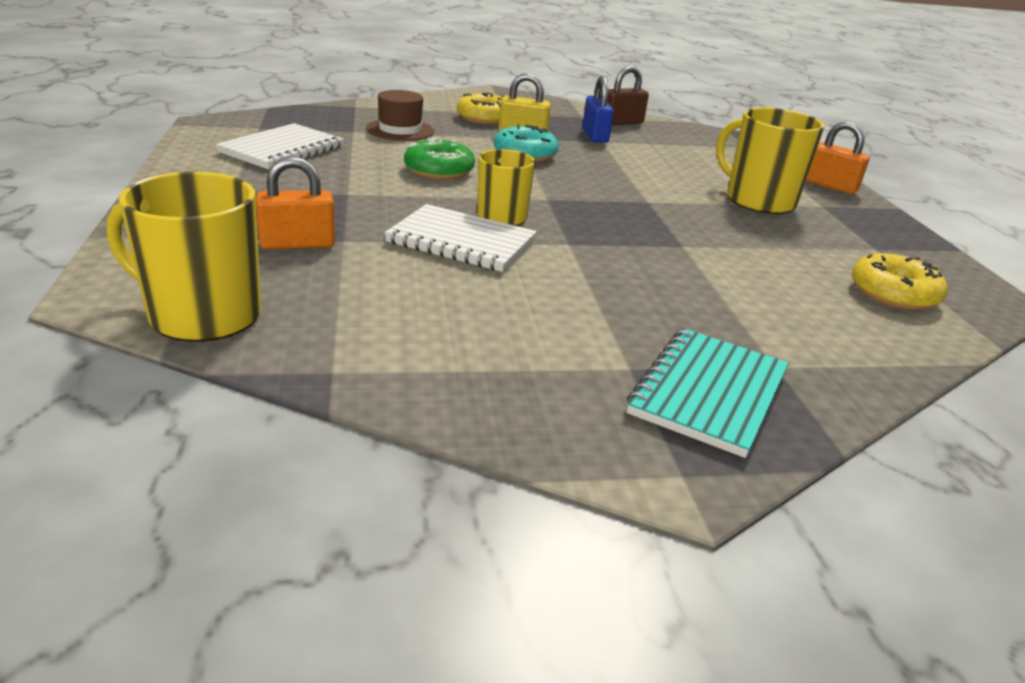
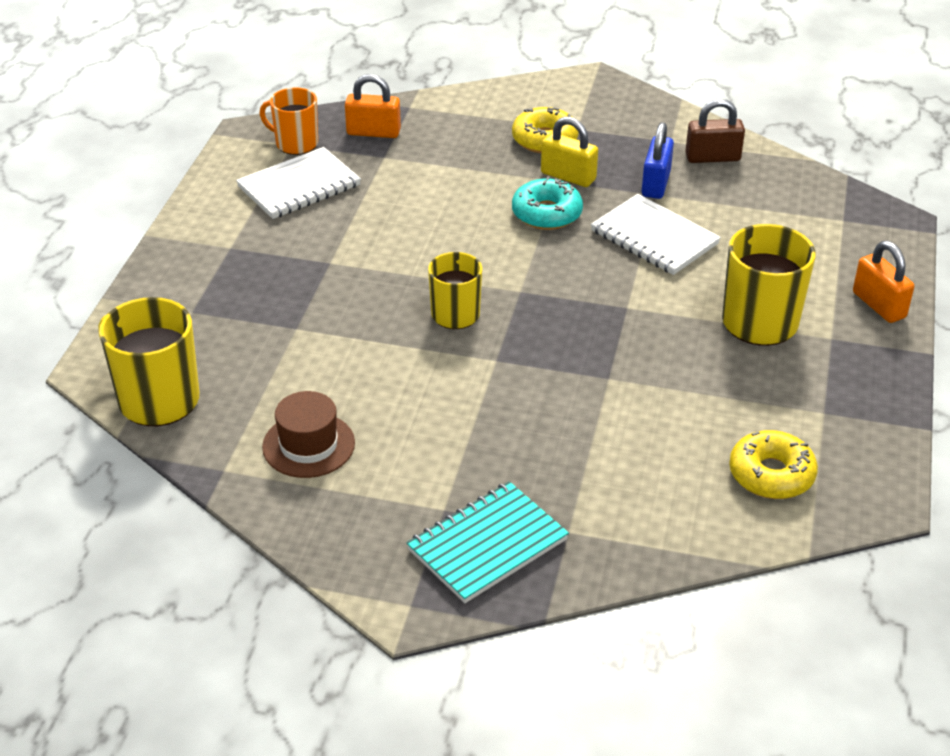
camera: 25 degrees right, 10 degrees up
(262, 127) = (295, 143): none -> orange mug
(297, 244) = (256, 328): orange padlock -> orange padlock (373, 132)
(400, 130) = (434, 158): brown hat -> brown hat (308, 445)
(439, 170) = (436, 234): green donut -> none
(461, 242) = (396, 344): white notebook -> white notebook (654, 238)

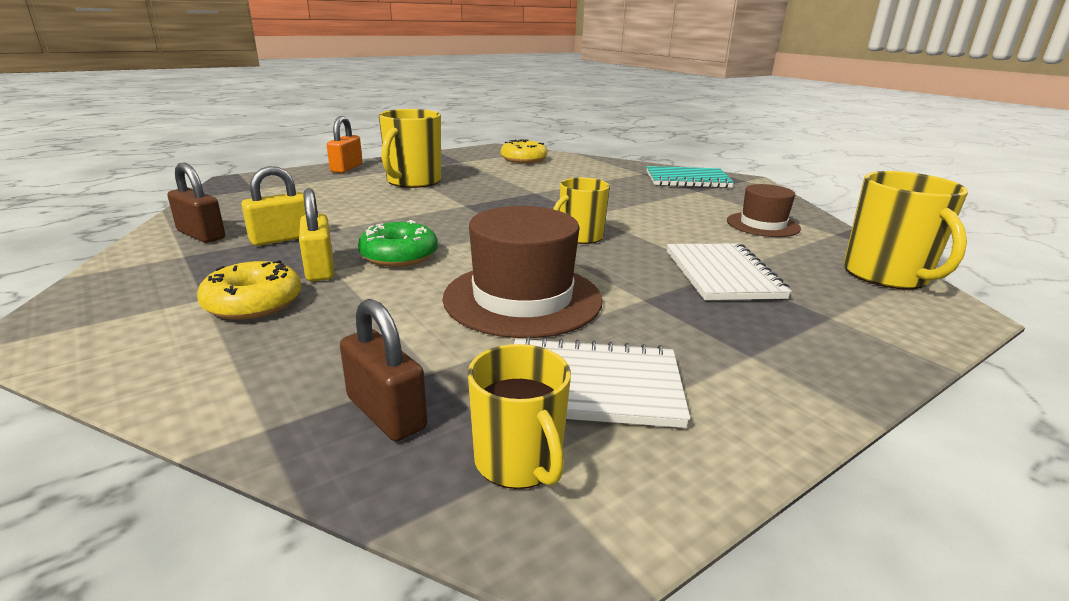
camera: 140 degrees left, 15 degrees down
(295, 143) = (519, 461): orange mug -> yellow mug
(373, 132) = (386, 413): orange padlock -> brown padlock
(406, 221) = (522, 298): none -> brown hat
(546, 213) = (399, 255): turquoise donut -> green donut
(654, 238) = (369, 219): white notebook -> white notebook (722, 274)
(656, 184) = (282, 239): blue padlock -> yellow padlock

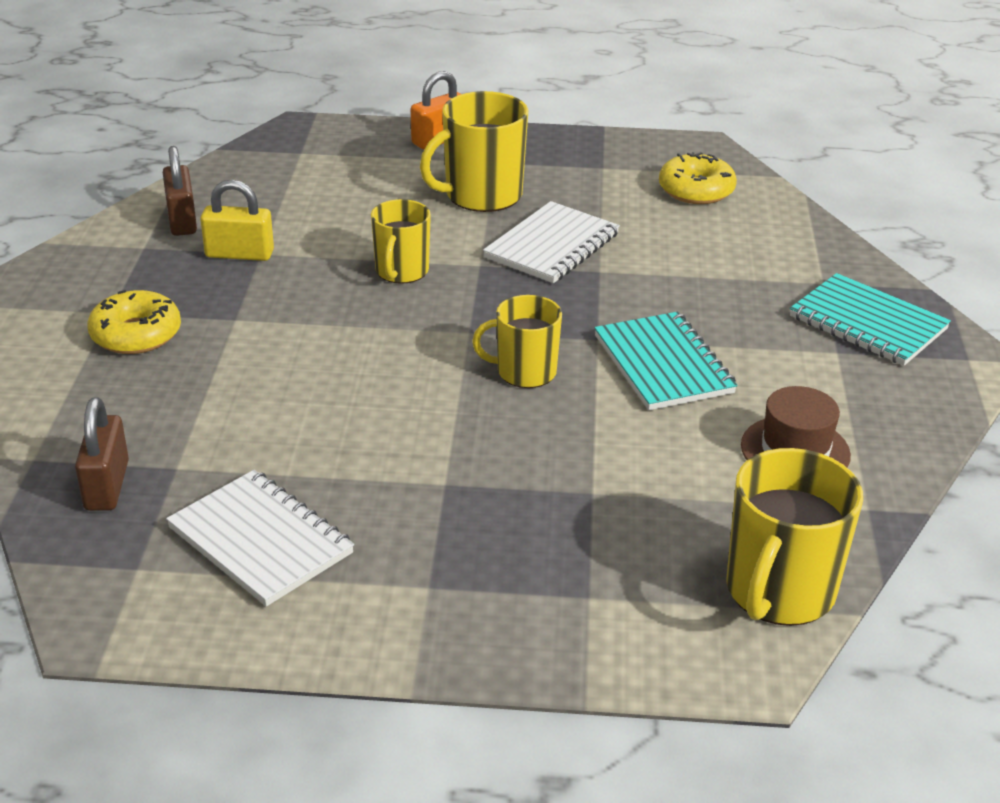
camera: 40 degrees right, 10 degrees up
(320, 269) = (225, 312): yellow padlock -> none
(399, 255) = (309, 323): green donut -> none
(519, 461) = (135, 564): yellow mug -> yellow mug (401, 271)
(522, 298) = (339, 429): brown hat -> none
(640, 214) = (663, 364): none -> turquoise notebook
(722, 274) = (582, 495): white notebook -> white notebook (552, 246)

